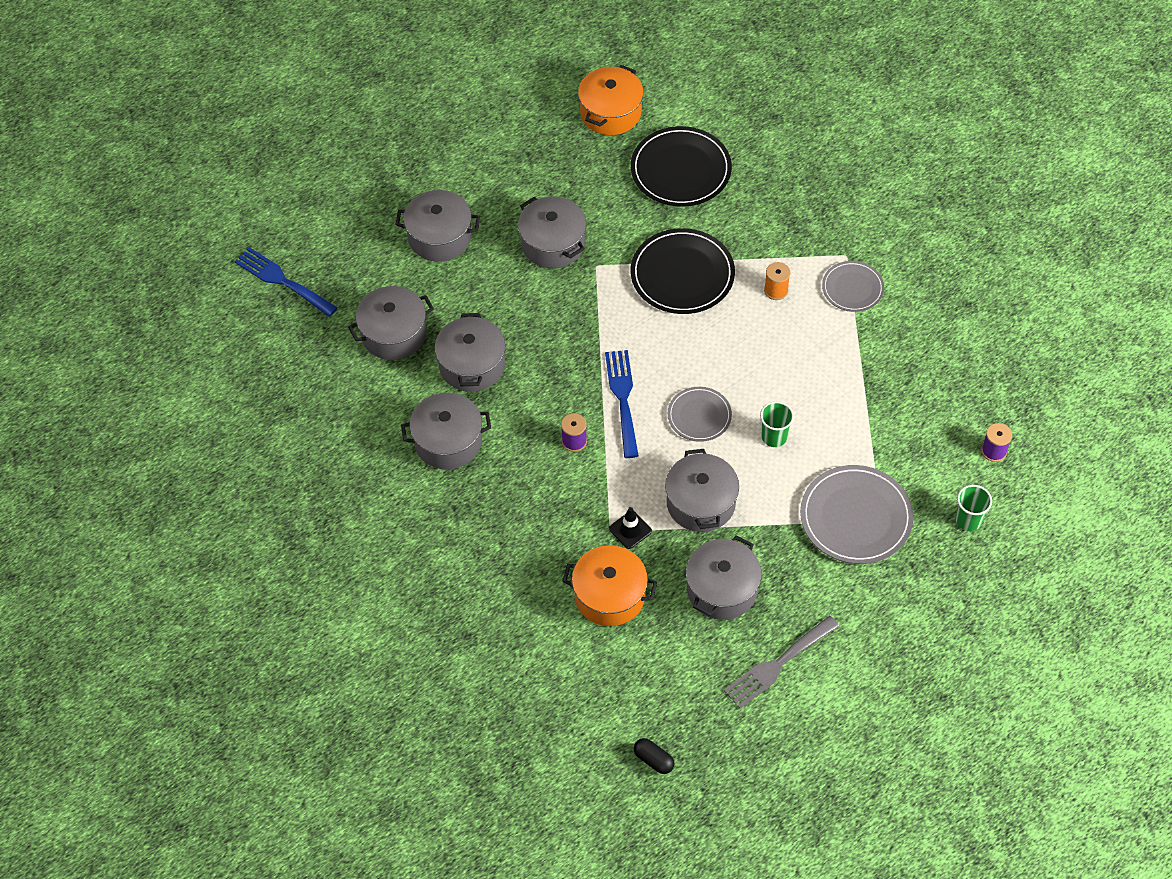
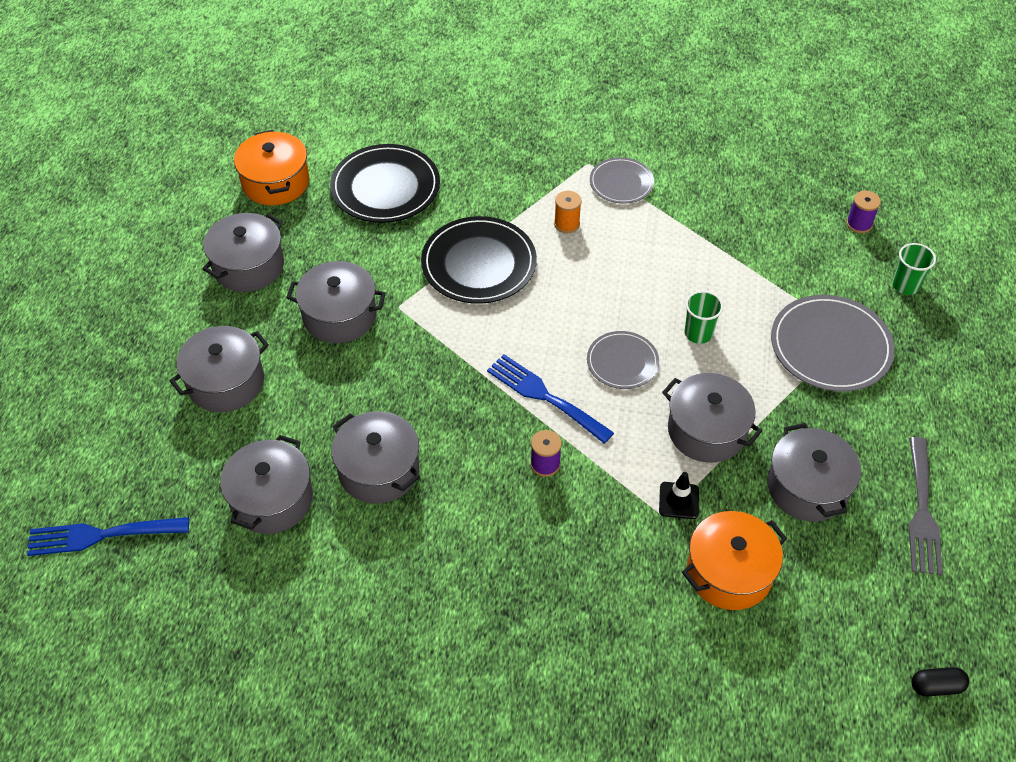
camera: 45 degrees left, 5 degrees down
(448, 441) = (432, 556): grey pot -> grey pot (248, 266)

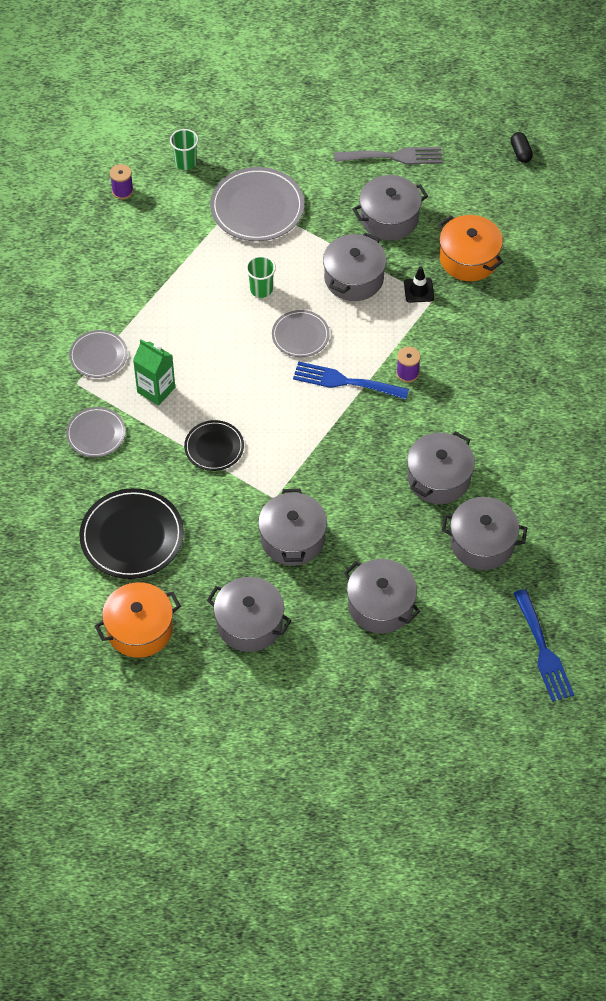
camera: 100 degrees left, 5 degrees up
(479, 263) = (214, 447): black plate -> black plate, size x0.59
(519, 172) = (96, 434): none -> grey plate
(544, 396) = (345, 382): blue fork -> blue fork turned 75 degrees clockwise
(566, 224) = (156, 390): orange spool -> green carton

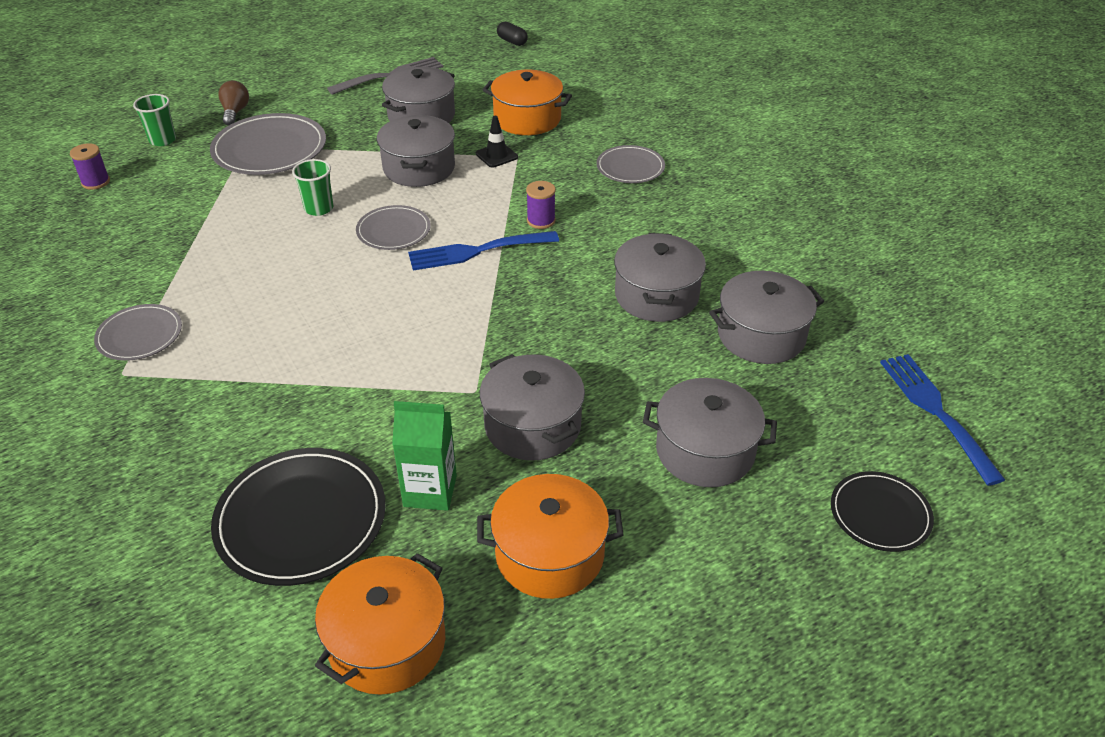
camera: 30 degrees left, 15 degrees down
(96, 434) = (178, 418): grey plate -> grey plate (630, 167)
(156, 390) = (241, 341): green carton -> green carton (430, 491)
(214, 447) = (358, 370): black plate -> black plate (880, 514)
(249, 623) = (549, 554): grey pot -> orange pot
(251, 151) = (235, 112): none -> brown light bulb
(543, 650) = (935, 411): blue fork -> blue fork turned 150 degrees counterclockwise

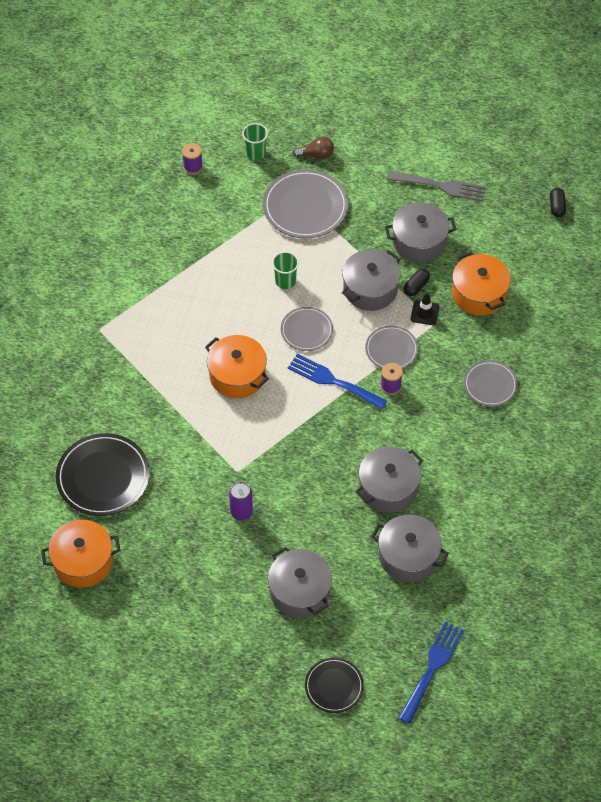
camera: 45 degrees right, 15 degrees up
(139, 335) = (125, 309): grey plate -> grey plate (391, 349)
(235, 112) = (316, 155): brown light bulb -> brown light bulb turned 45 degrees clockwise
(430, 491) = (165, 508): green carton -> none
(462, 144) = (416, 286): none -> black capsule
(532, 426) = (241, 512): grey pot -> purple can
(549, 554) = (179, 579): orange pot -> orange pot (237, 375)

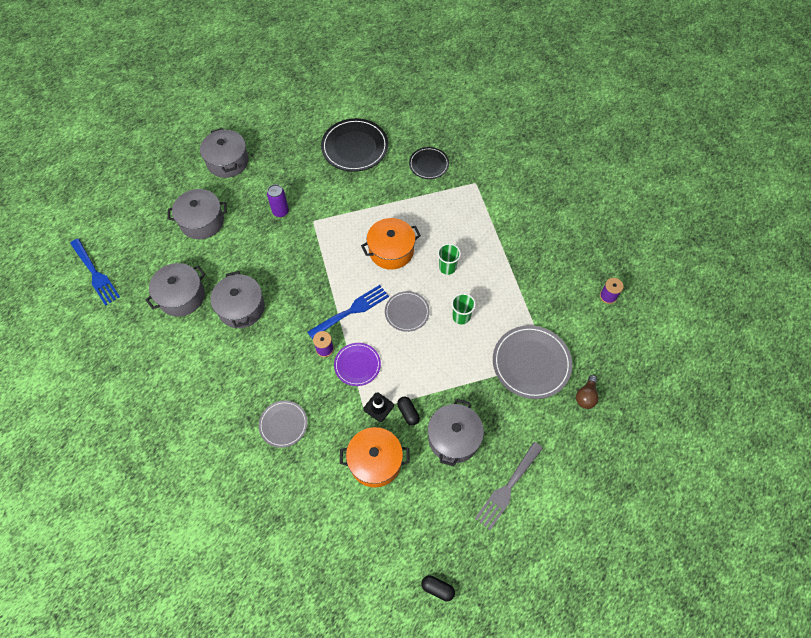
camera: 115 degrees right, 5 degrees up
(83, 561) = (301, 118): orange pot -> none
(255, 153) = (606, 348): green cup -> green cup (447, 267)
(334, 686) = (126, 214): black plate -> black plate (429, 164)
(370, 289) = (423, 376): grey pot -> grey pot (228, 161)
(391, 349) = (357, 365): grey plate -> purple plate

